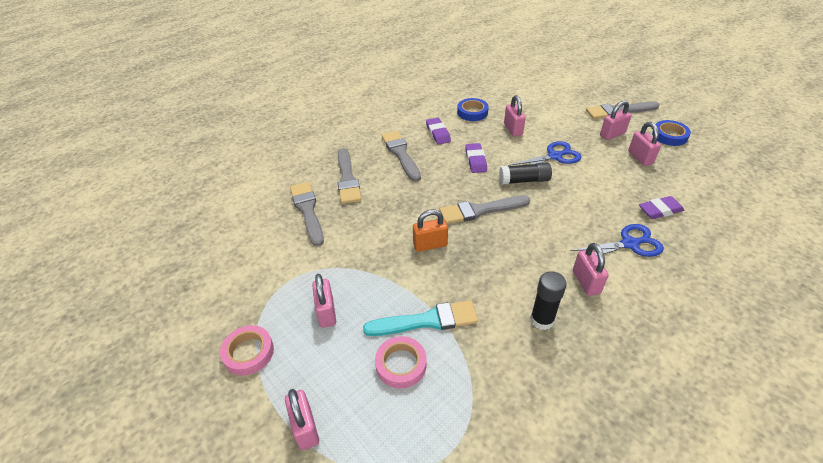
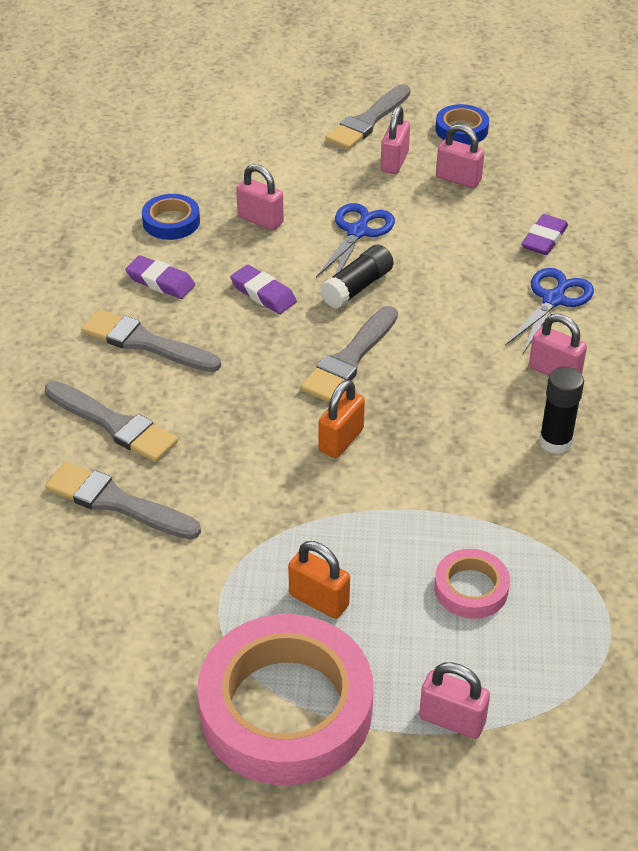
camera: 45 degrees left, 0 degrees up
(248, 352) = (286, 708): pink tape -> pink tape, size x2.17
(326, 312) = (319, 600): pink padlock -> orange padlock
(426, 321) = (442, 526): turquoise brush -> none

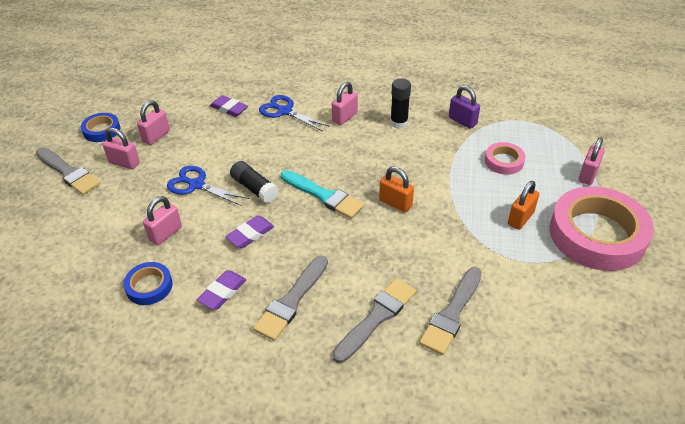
camera: 85 degrees left, 0 degrees up
(350, 358) = (323, 195): grey brush -> turquoise brush
(583, 533) = (462, 121): none -> purple padlock

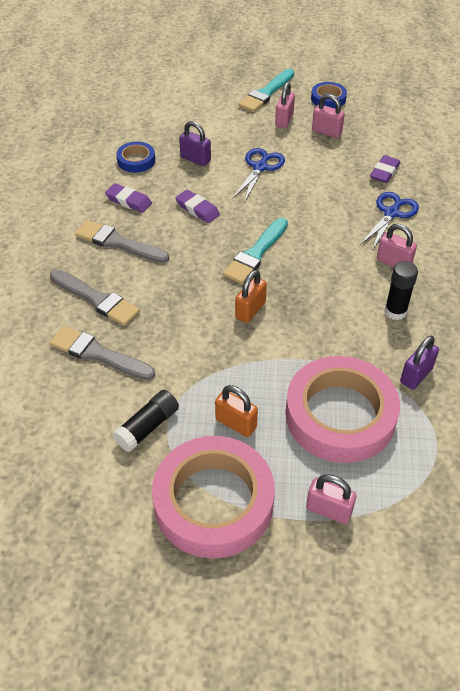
camera: 85 degrees right, 5 degrees up
(68, 172) = (266, 93): grey brush -> turquoise brush
(165, 234) = (195, 159): pink padlock -> purple padlock
(254, 188) = (260, 205): black glue stick -> black glue stick (147, 427)
(504, 161) = (340, 415): pink tape -> pink tape, size x2.17

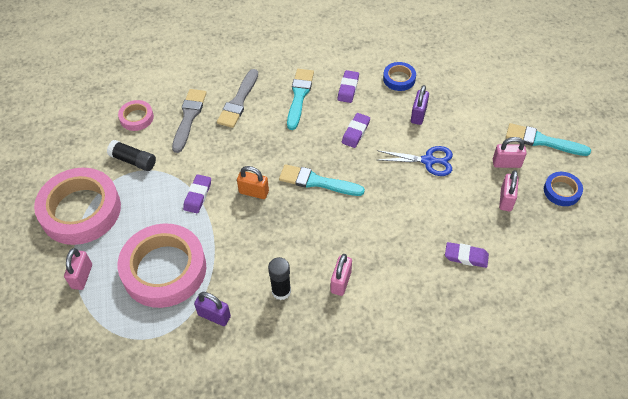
camera: 75 degrees right, 5 degrees up
(67, 413) = (136, 118): none -> pink tape
(118, 243) = (299, 96): grey brush -> turquoise brush
(236, 364) = (198, 195): none -> purple eraser
(236, 423) = (145, 208): orange padlock -> none
(391, 213) = (407, 271): blue scissors -> none

